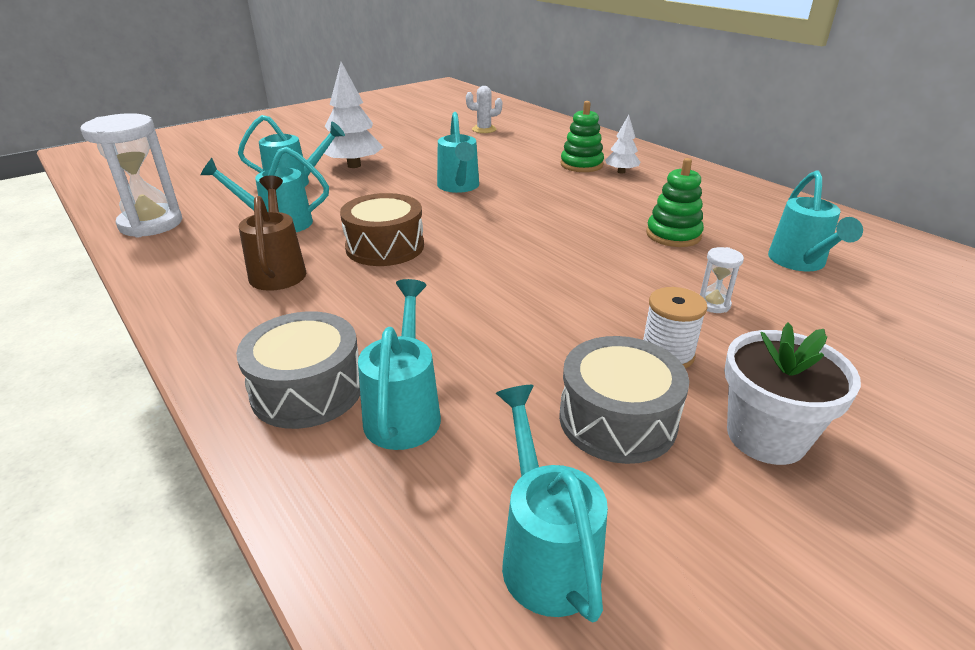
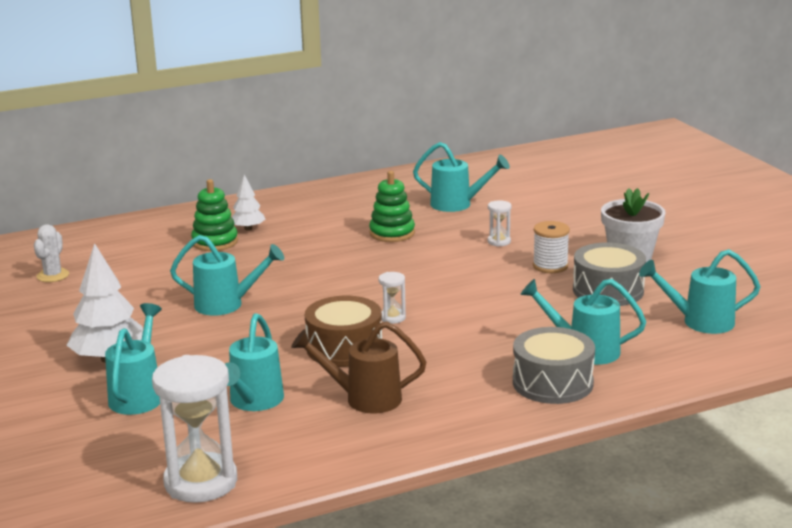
camera: 75 degrees left, 10 degrees down
(459, 262) = (392, 318): none -> white hourglass

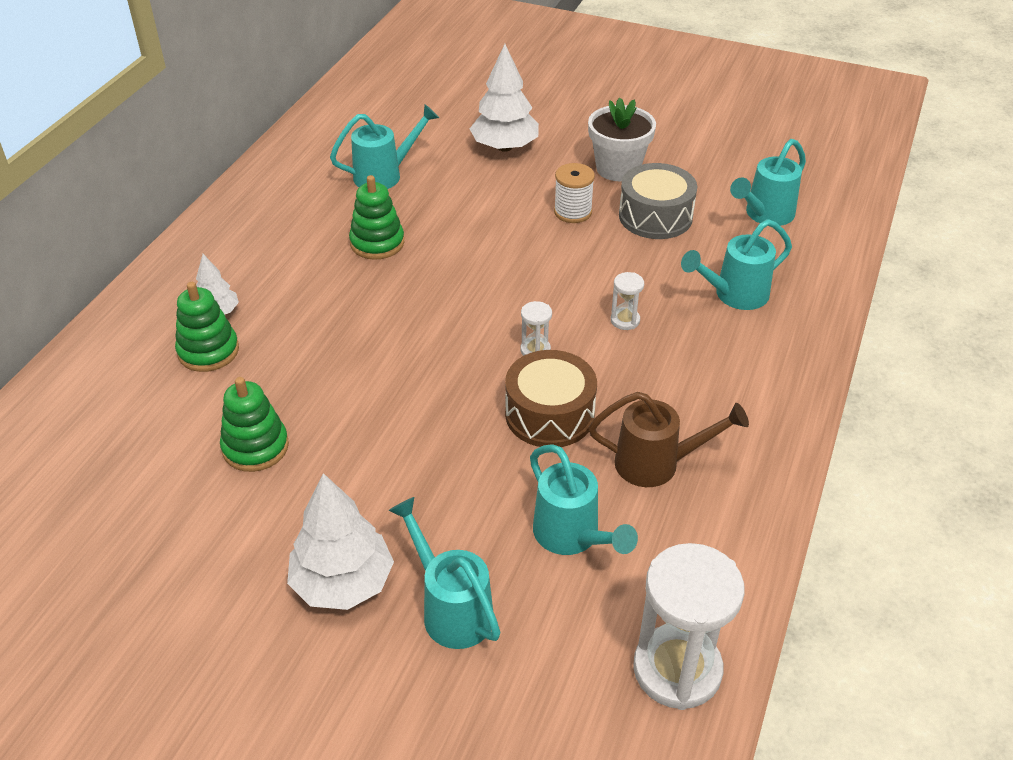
camera: 45 degrees left, 20 degrees up
(53, 275) = (82, 510): white cactus -> none
(167, 289) = (255, 447): none -> green stacking toy
(226, 305) = (354, 430): turquoise watering can -> none
(364, 399) = (657, 464): brown watering can -> brown watering can turned 135 degrees counterclockwise
(499, 241) = (489, 204): white hourglass -> white hourglass (625, 320)
(552, 383) = (763, 346): grey drum -> none
(566, 218) = (505, 147): none -> white tree

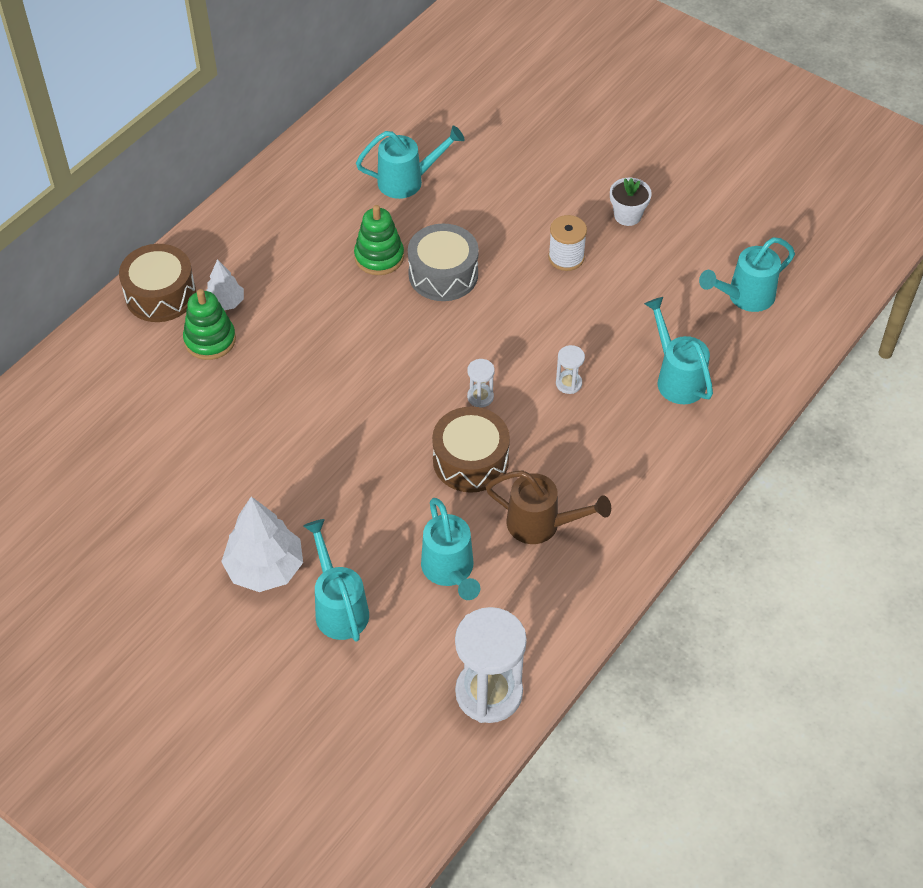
camera: 15 degrees right, 10 degrees up
(139, 318) = (160, 295): none -> brown drum
(255, 447) = (227, 438): green stacking toy -> none
(505, 147) = (529, 169): white tree -> none
(618, 168) = (627, 215): white flower pot -> white flower pot, size x0.64
(655, 216) = (641, 278): grey drum -> grey drum (443, 274)
(734, 295) = (677, 378): turquoise watering can -> turquoise watering can turned 75 degrees clockwise

